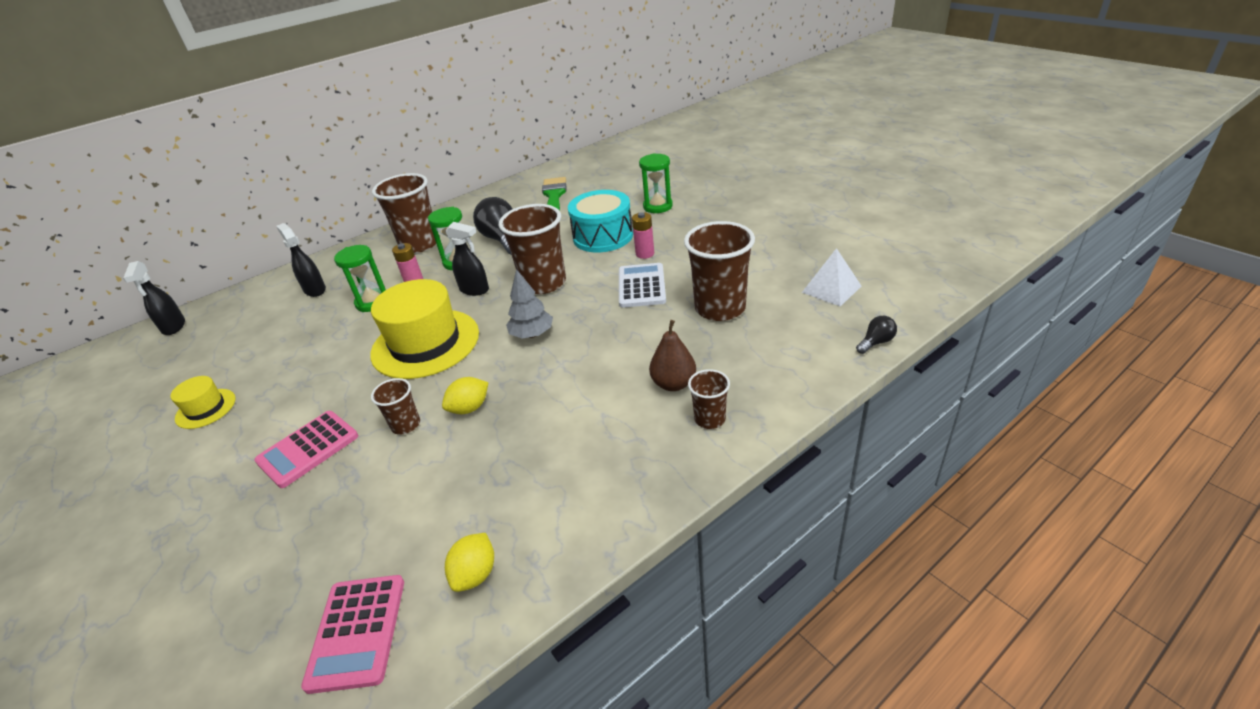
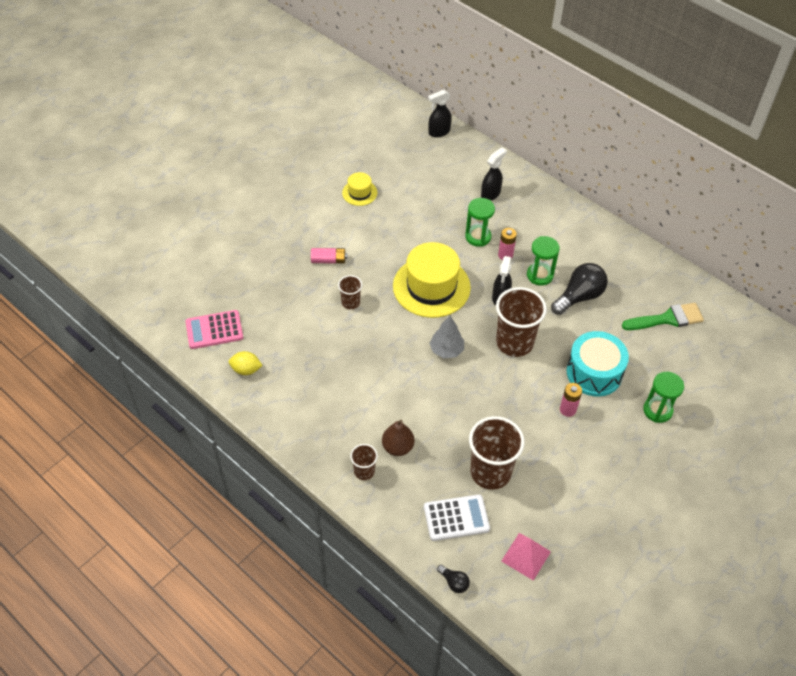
camera: 75 degrees right, 15 degrees up
(308, 449) = (328, 260): pink calculator -> pink battery
(420, 244) = (565, 239): brown cup -> none
(469, 408) = (367, 332): yellow lemon -> none
(641, 286) = (517, 413): white calculator -> white calculator (456, 518)
(831, 289) = (526, 556): white pyramid -> pink pyramid

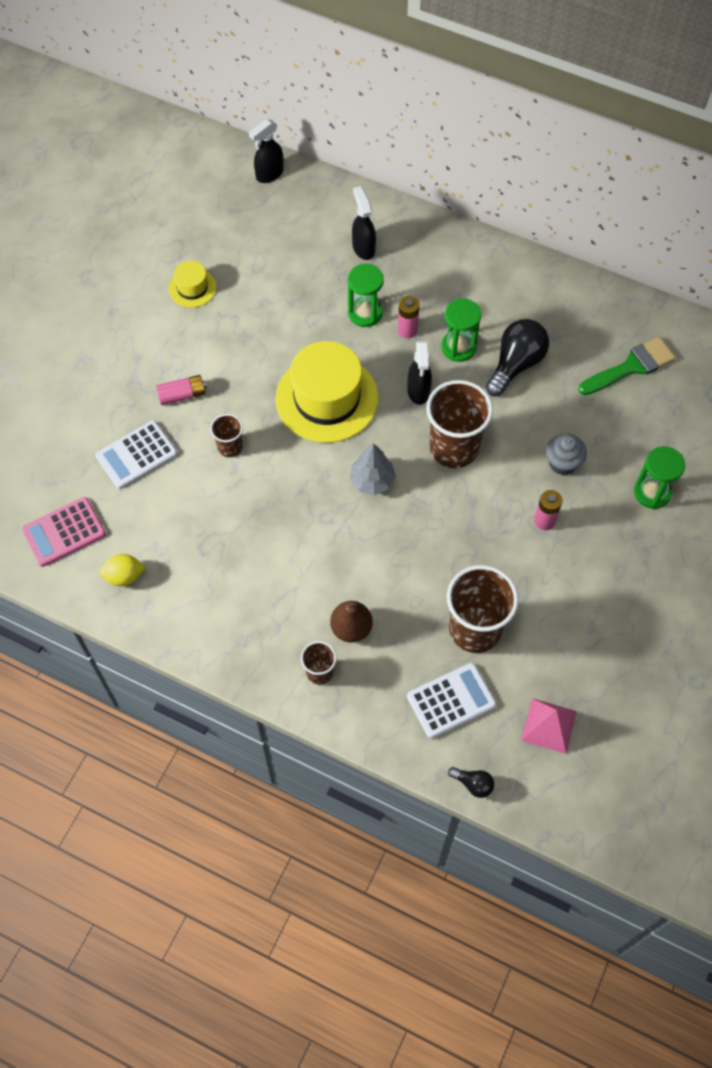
camera: 15 degrees left, 10 degrees up
(283, 292) = (137, 455): none -> white calculator
(491, 194) = (363, 248): black spray bottle -> black spray bottle turned 45 degrees counterclockwise
(594, 373) = (562, 463): turquoise drum -> grey cupcake

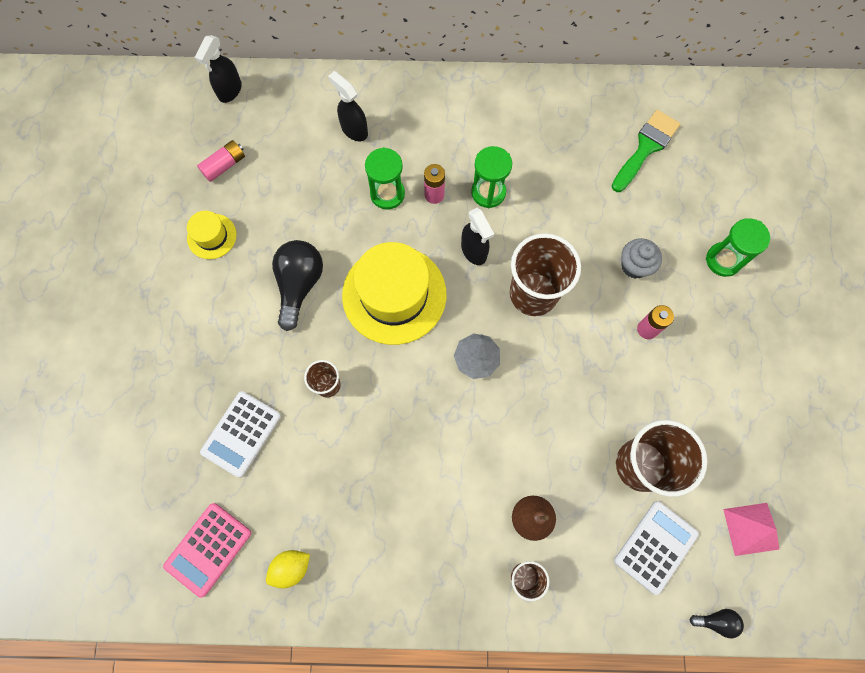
camera: 25 degrees left, 10 degrees up
(182, 395) = (255, 351): pink battery -> pink battery (224, 165)
(516, 364) = (546, 188): black light bulb -> black light bulb (299, 285)

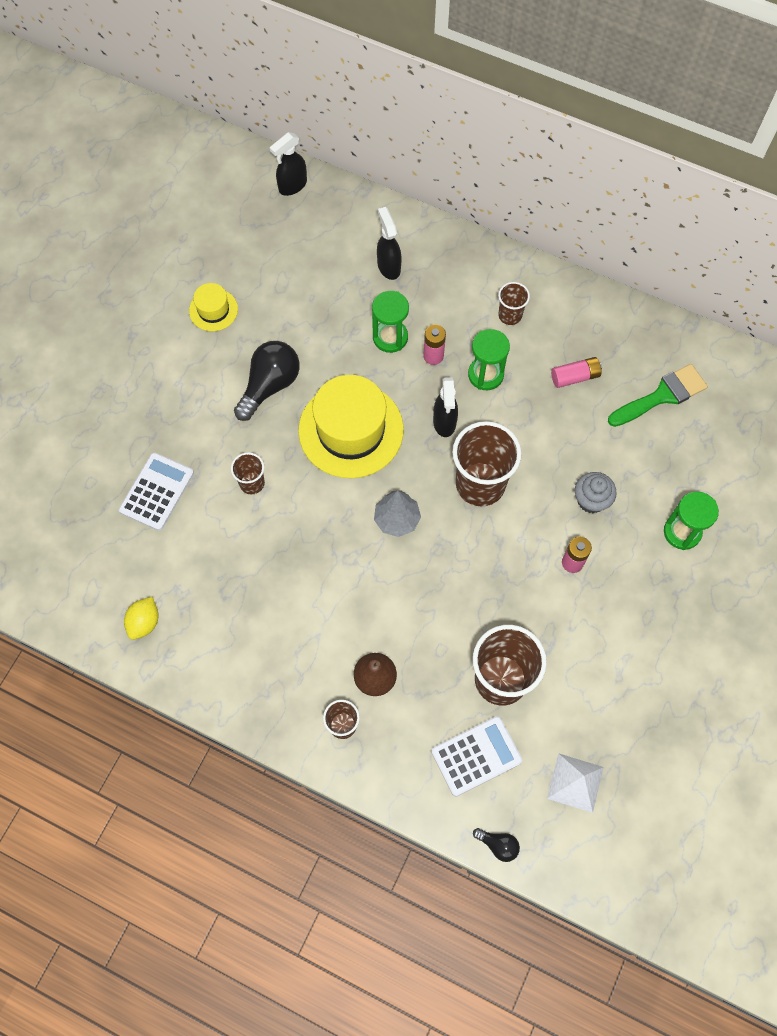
camera: 25 degrees right, 5 degrees down
(208, 549) = (83, 575): pink calculator -> none
(224, 165) = (255, 251): pink battery -> pink battery (575, 377)
(241, 434) = (157, 492): white calculator -> white calculator turned 150 degrees clockwise
(291, 567) = (144, 622): yellow lemon -> yellow lemon turned 60 degrees counterclockwise
(482, 130) = (510, 315): none -> brown cup
(751, 529) = (575, 782): pink pyramid -> white pyramid

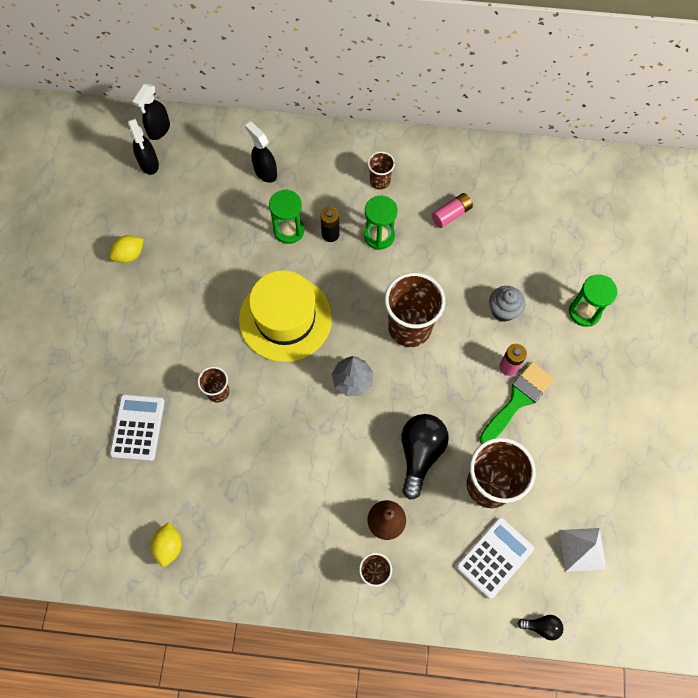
camera: 20 degrees left, 0 degrees up
(213, 310) = (129, 255): yellow hat -> yellow lemon
(270, 385) = (202, 303): black light bulb -> black light bulb (420, 454)
(433, 356) = (330, 234): pink battery -> black battery
(444, 422) = (360, 286): black spray bottle -> black spray bottle (149, 164)
(662, 396) = (525, 207): green brush -> green brush (518, 400)

